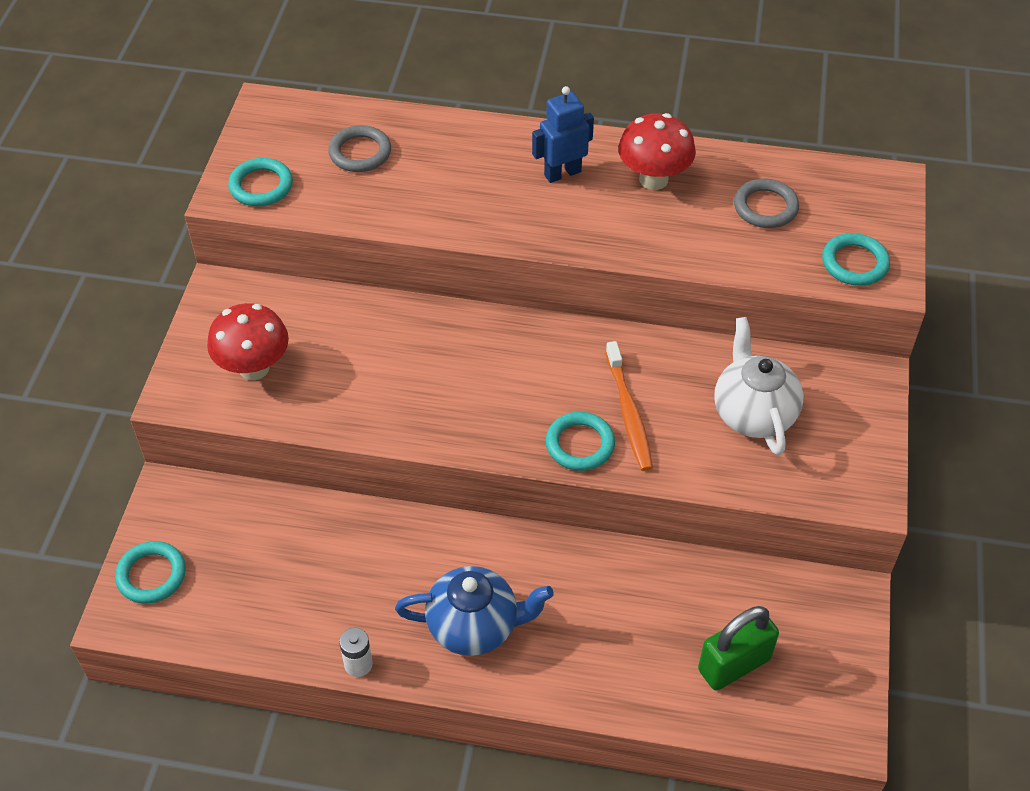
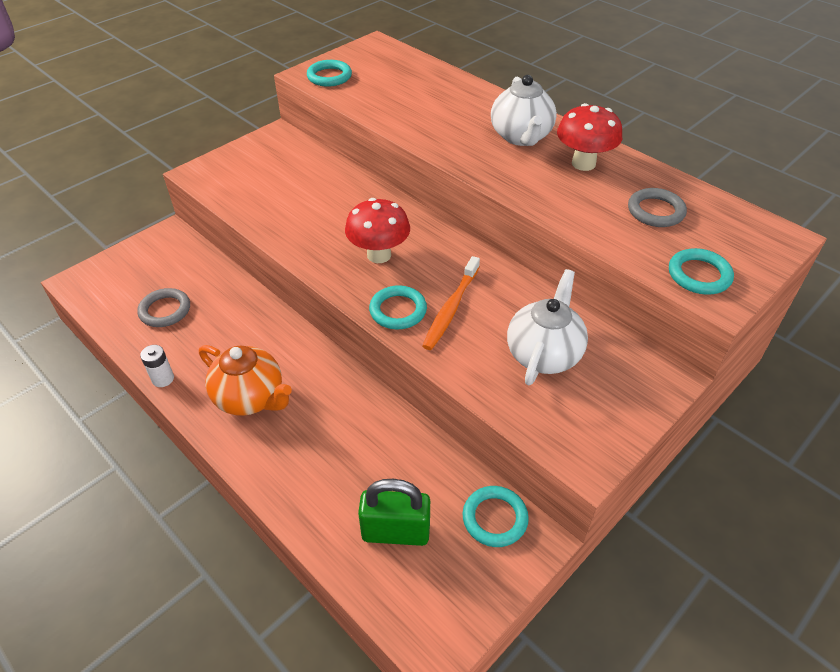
camera: 35 degrees right, 5 degrees down
(151, 575) = (115, 269): turquoise ring -> turquoise ring (494, 518)
(254, 368) = (251, 178): red mushroom -> red mushroom (379, 255)
(360, 152) = (404, 82): grey ring -> grey ring (165, 310)
(474, 626) = (250, 398): blue teapot -> orange teapot
(562, 173) = (521, 137): blue robot -> white teapot

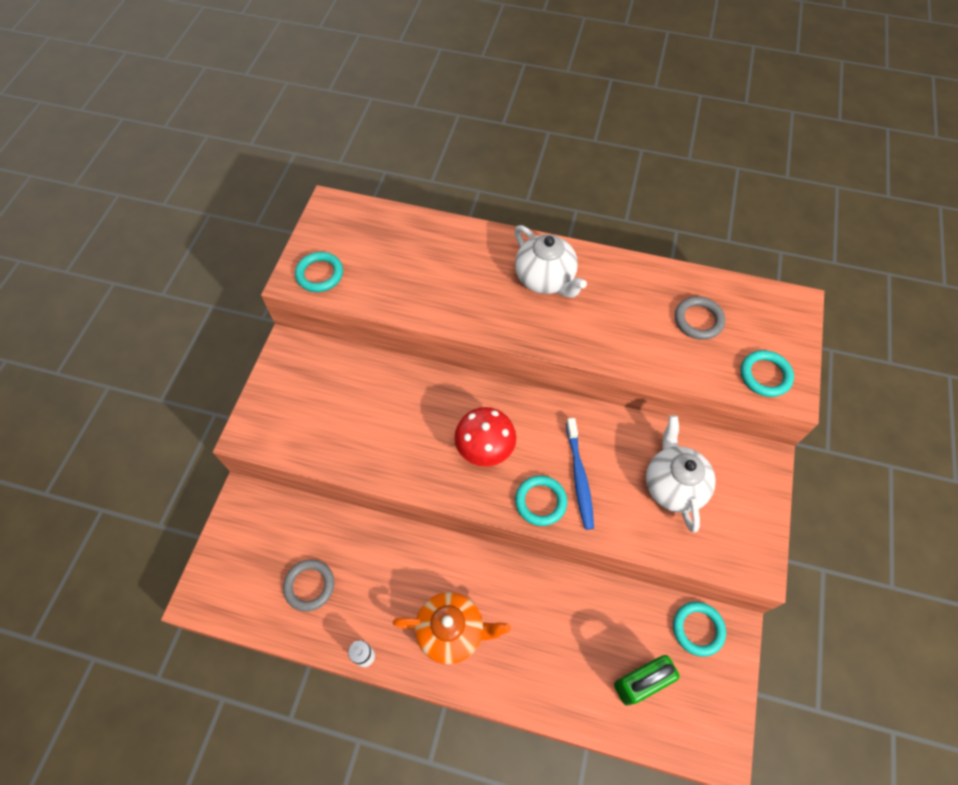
camera: 30 degrees left, 15 degrees up
(451, 308) = (579, 477): orange toothbrush -> blue toothbrush
(583, 163) = (614, 289): red mushroom -> none

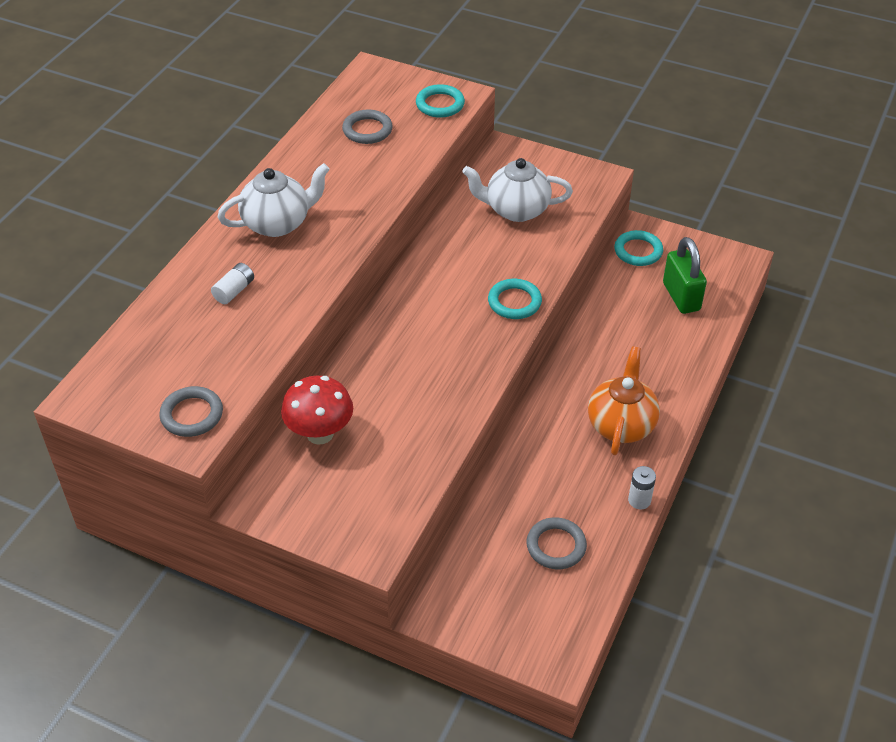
camera: 80 degrees left, 15 degrees down
(320, 274) = (192, 415): turquoise ring -> grey ring
(456, 268) = (234, 291): none -> white battery
(485, 450) = (447, 335): red mushroom -> red mushroom (320, 434)
(579, 477) = (494, 270): blue toothbrush -> none

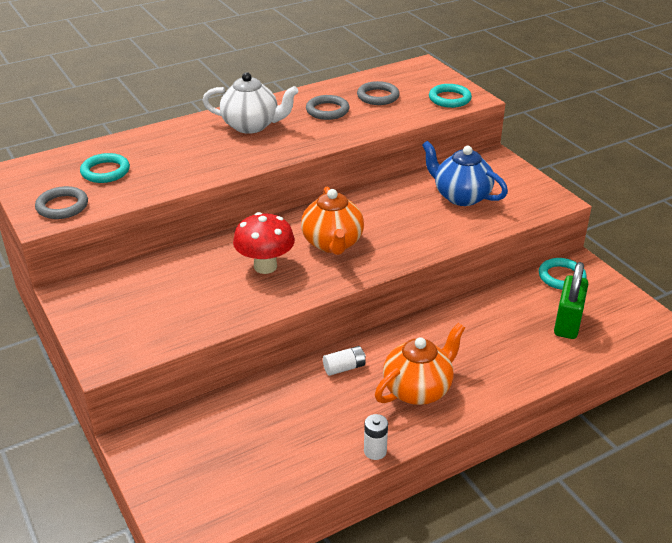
camera: 35 degrees right, 10 degrees down
(234, 291) = (176, 151): white battery -> white battery (344, 368)
(320, 434) = (159, 272): red mushroom -> red mushroom (265, 266)
(451, 319) = (332, 243): none -> orange teapot
(514, 302) = (392, 252): turquoise ring -> turquoise ring (105, 171)
(516, 210) = (461, 196): white teapot -> blue teapot
(556, 546) = (272, 447): grey ring -> grey ring (327, 110)

